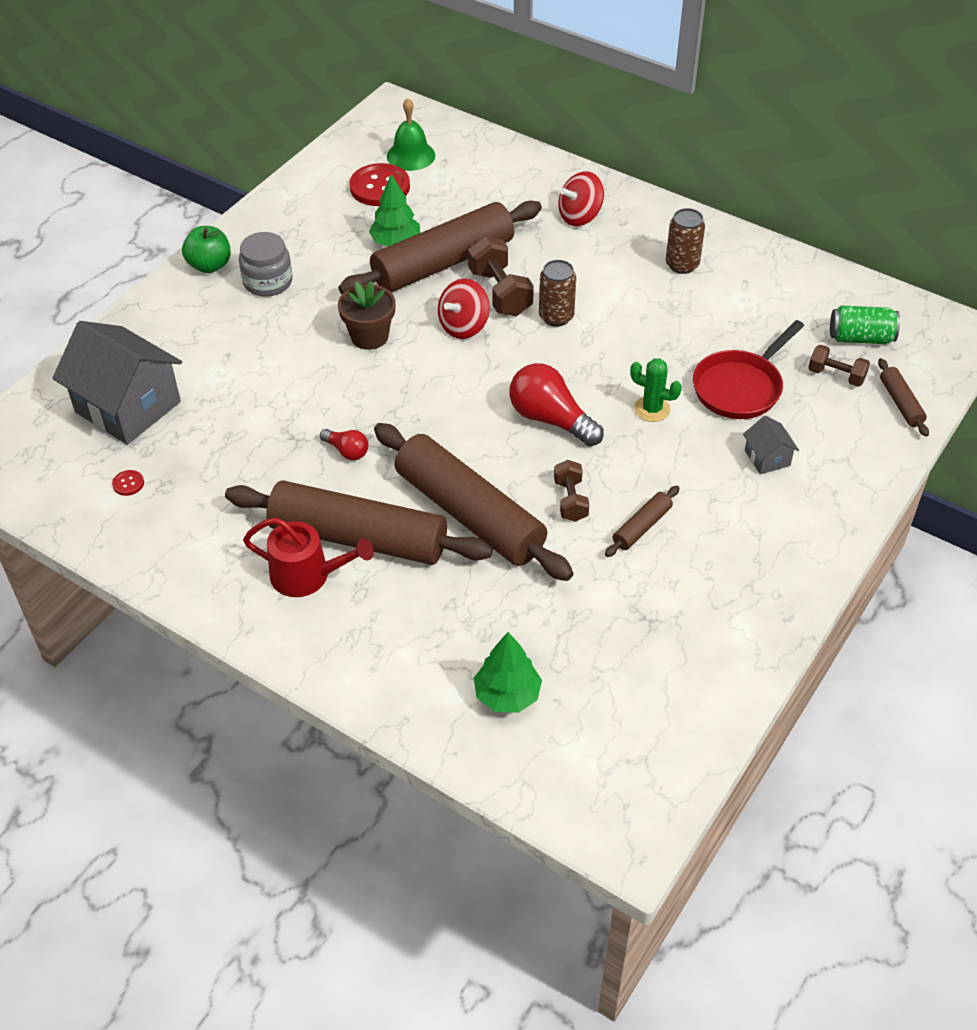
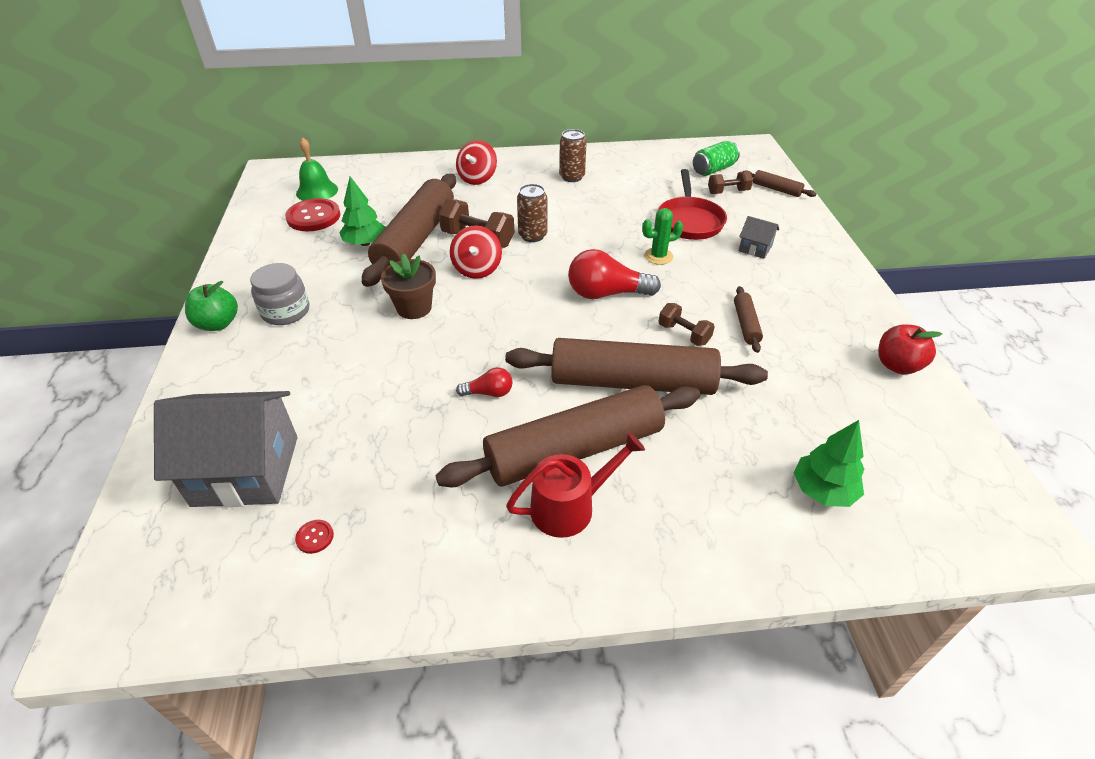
camera: 40 degrees left, 5 degrees down
(732, 653) = (897, 365): none -> red apple

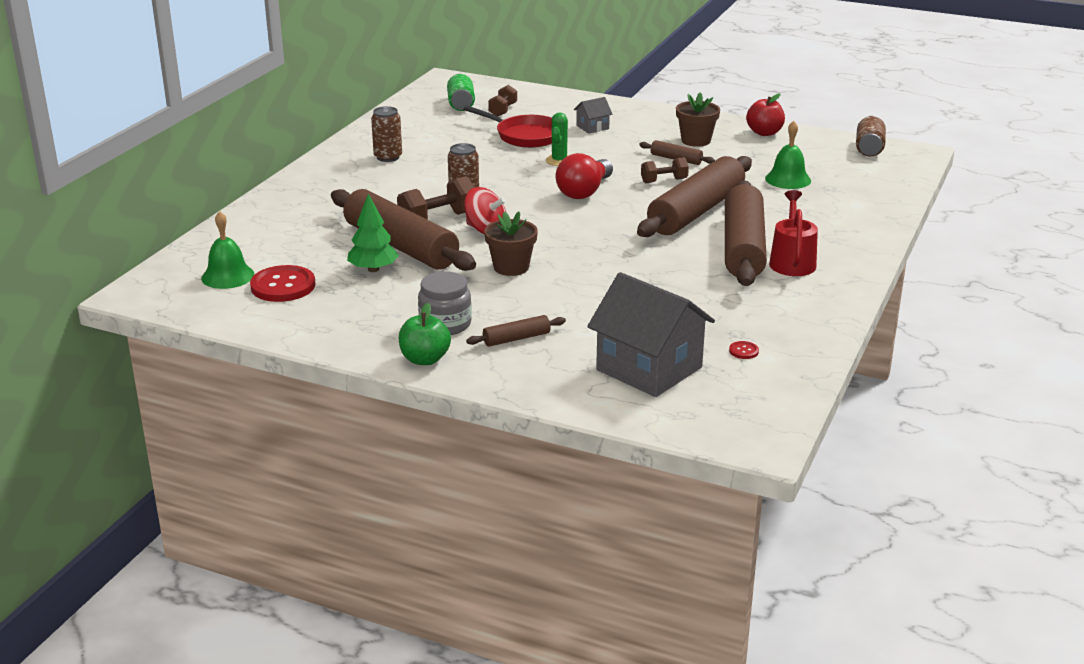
camera: 60 degrees left, 15 degrees down
(246, 470) = (649, 369): grey house -> grey house turned 75 degrees counterclockwise
(477, 178) = (326, 196): red spinning top -> none
(489, 393) = (655, 262): red light bulb -> none
(776, 189) = (523, 94): brown rolling pin -> brown rolling pin (516, 338)
(792, 428) = (788, 179): none -> green bell
(808, 322) = (696, 141): none -> brown flower pot
(822, 491) = (844, 189): green tree -> none
(977, 477) = (869, 148): none -> brown can

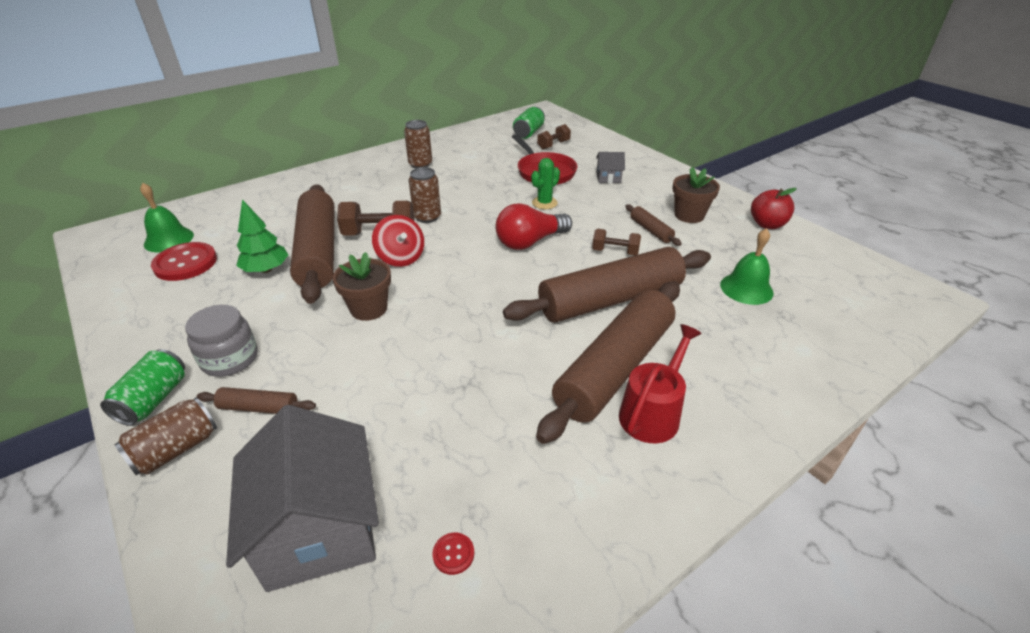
camera: 30 degrees right, 10 degrees up
(425, 359) = (154, 399): green apple -> green can
(869, 148) = (874, 275): brown can -> brown can (176, 449)

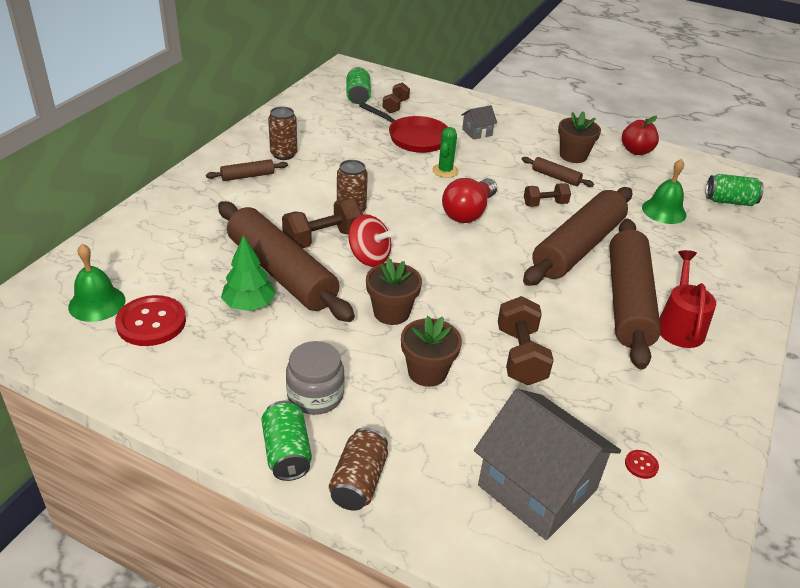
camera: 30 degrees left, 0 degrees up
(259, 408) = (391, 425): brown rolling pin -> brown rolling pin (247, 176)
(342, 371) = (427, 372): none -> brown flower pot
(443, 386) = (520, 356): none -> brown dumbbell
(843, 298) = (729, 201): none -> green can

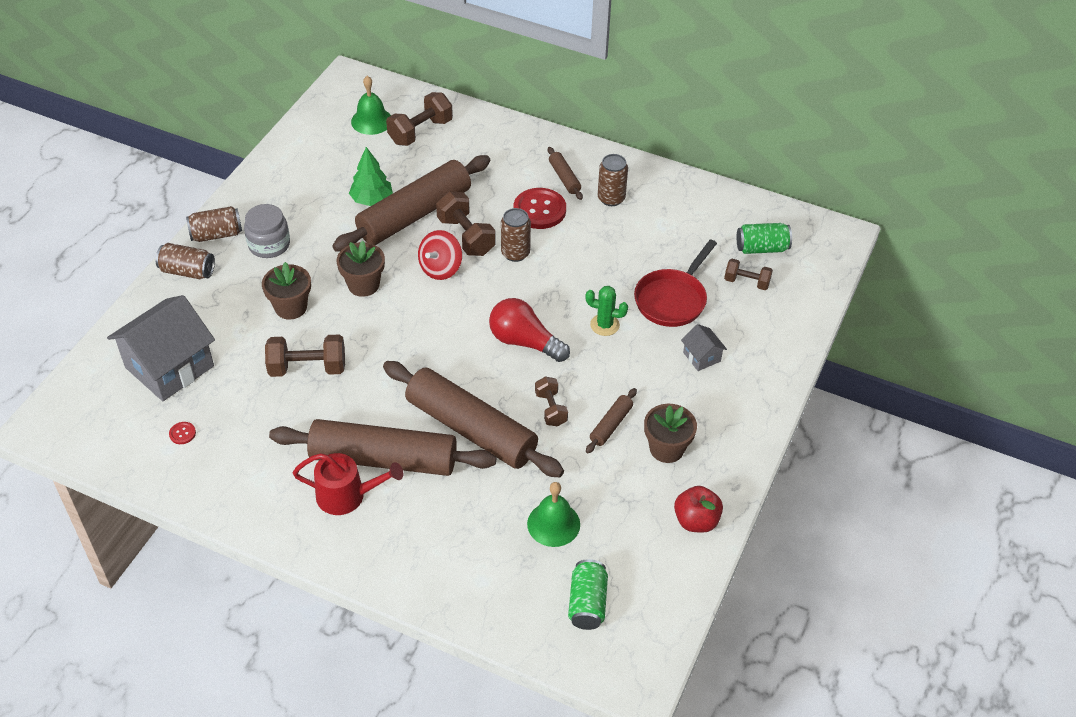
camera: 90 degrees right, 10 degrees up
(136, 264) = (420, 132): none -> brown dumbbell
(151, 322) = (350, 151): red button -> red button (539, 210)
(287, 452) = (216, 234): green can -> brown can

